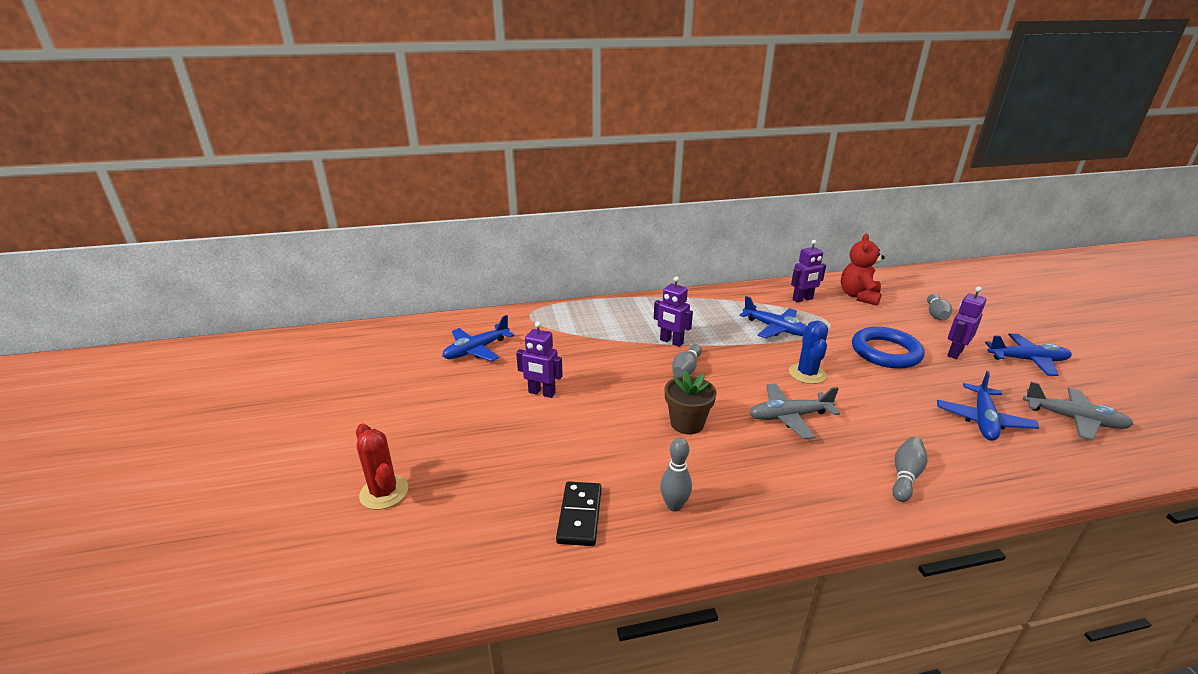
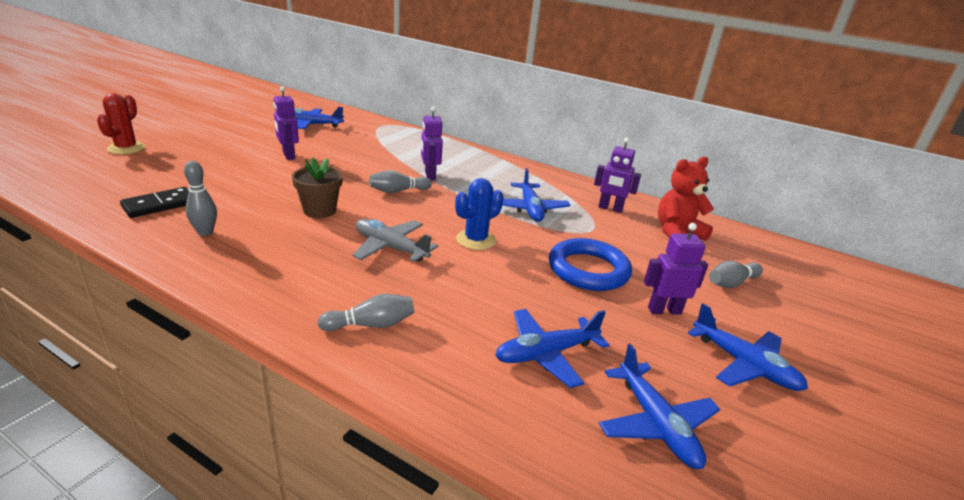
camera: 40 degrees right, 0 degrees up
(1074, 419) = (656, 424): grey plane -> blue plane

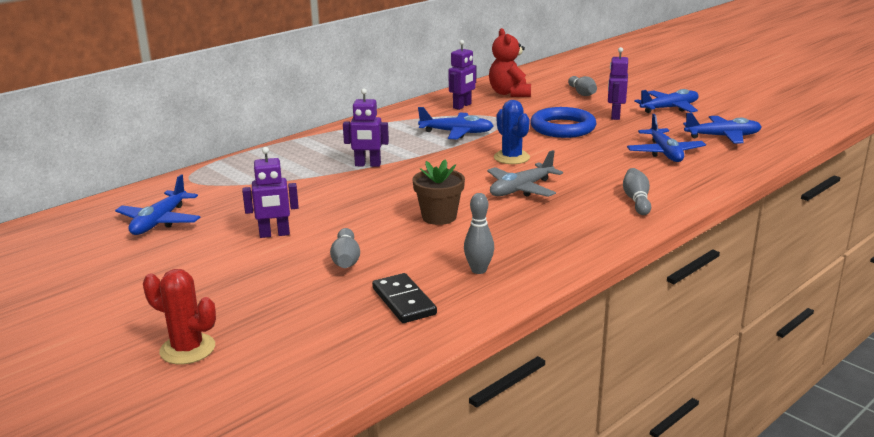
camera: 70 degrees left, 5 degrees down
(398, 191) = (402, 181): grey bowling pin -> grey bowling pin (346, 259)

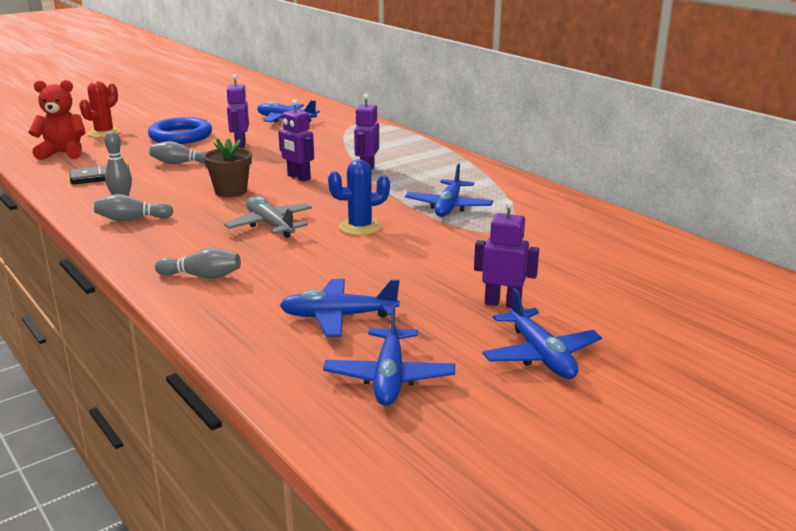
camera: 95 degrees right, 0 degrees up
(462, 106) = (547, 214): purple robot -> purple robot (298, 177)
(509, 93) = (607, 243): red teddy bear -> red teddy bear (63, 153)
(562, 128) = (455, 263): blue ring -> blue ring (181, 136)
(582, 93) = (618, 292): grey bowling pin -> grey bowling pin (132, 219)

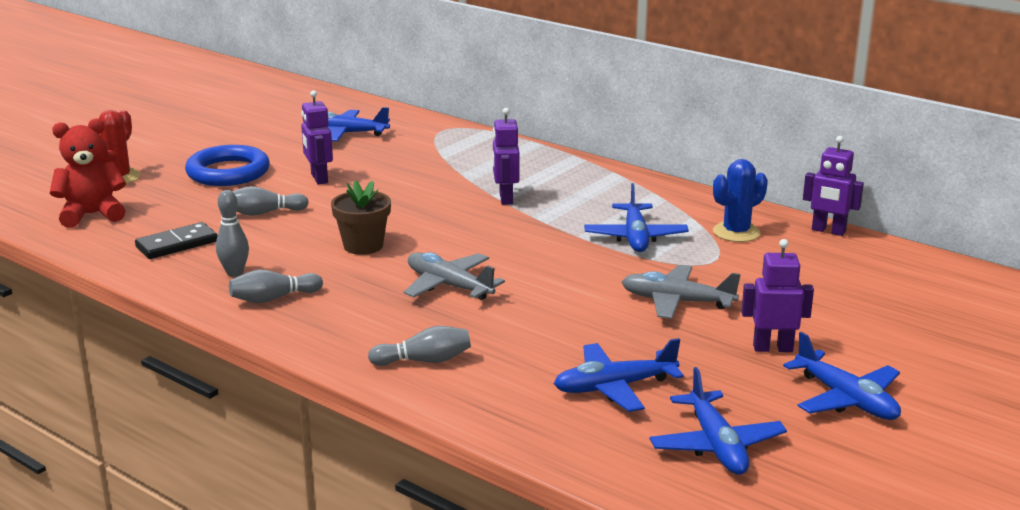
camera: 15 degrees left, 0 degrees up
(298, 177) = (430, 217): purple robot -> purple robot (828, 231)
(360, 227) = (555, 276): blue cactus -> blue cactus (736, 232)
(445, 257) = (676, 302): none -> grey plane

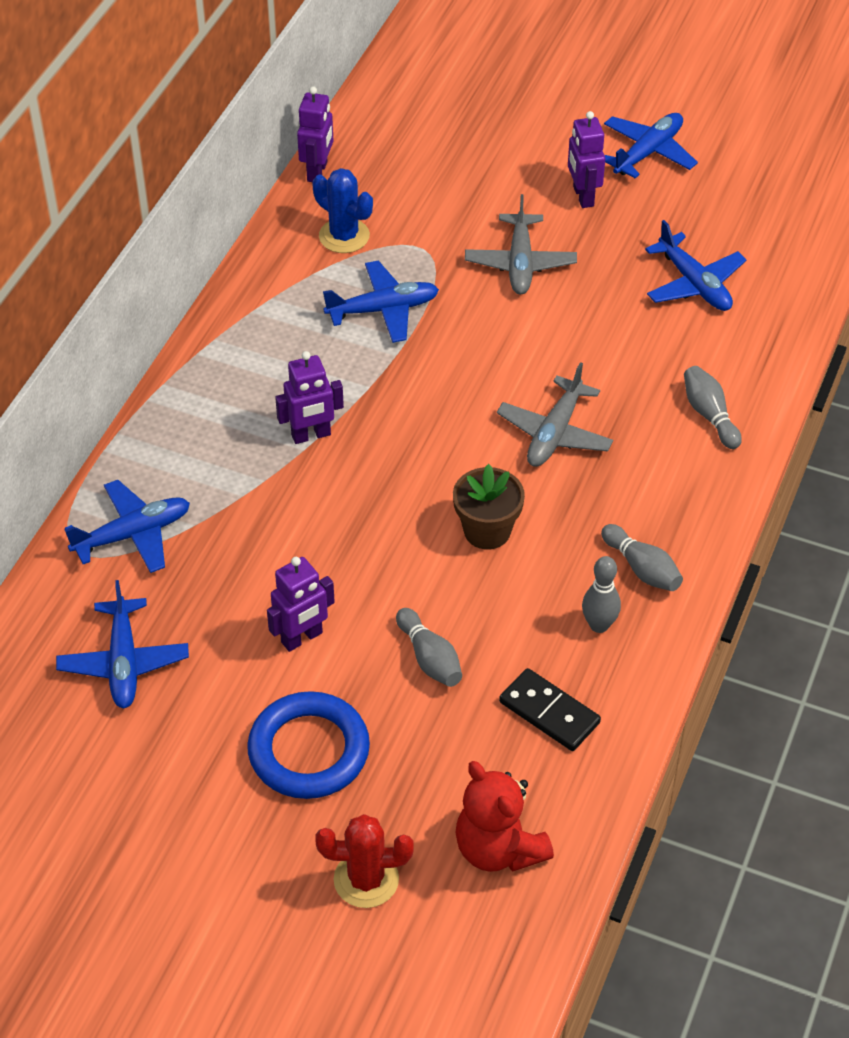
camera: 105 degrees left, 25 degrees up
(716, 445) = (751, 217): blue plane -> blue plane (133, 534)

